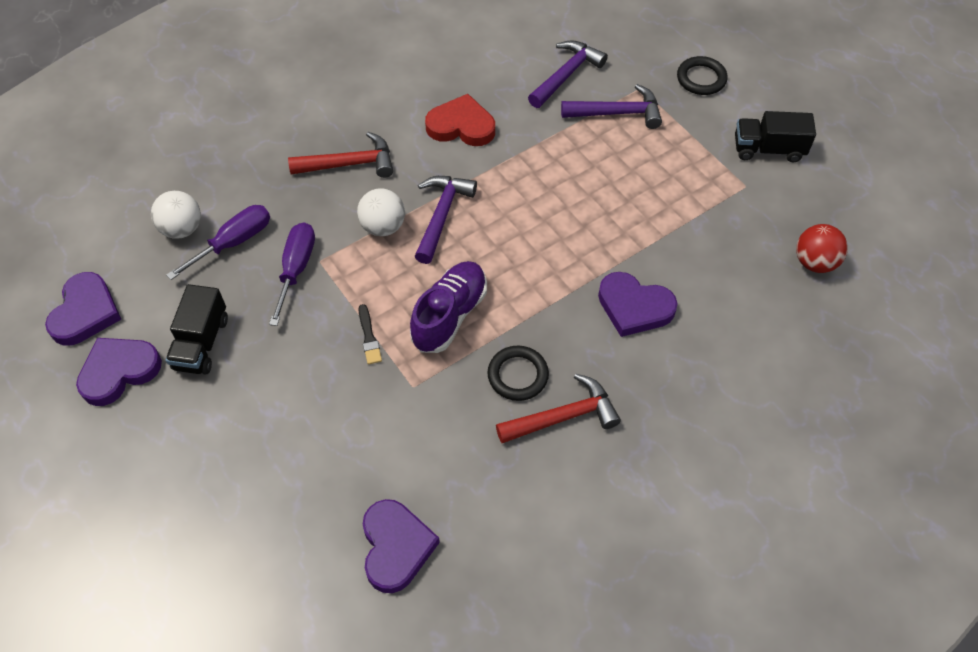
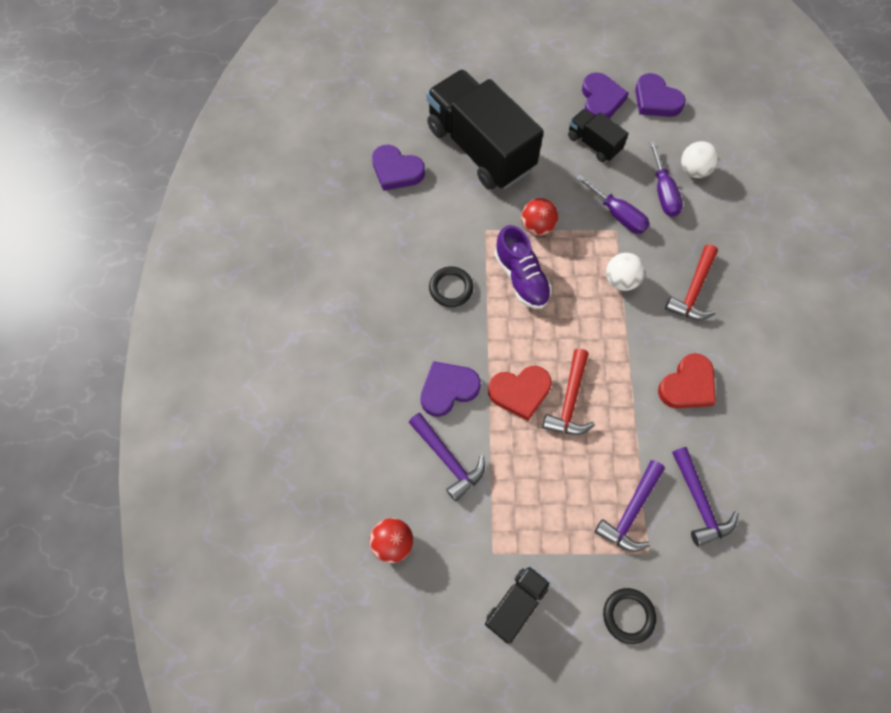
camera: 125 degrees right, 10 degrees up
(290, 466) = (480, 148): none -> black truck
(369, 337) = (537, 226): black brush -> red ball
(441, 215) = (607, 320): purple hammer -> purple hammer (448, 459)
(563, 417) = (405, 294): red hammer -> red hammer (569, 400)
(582, 246) = (520, 392): none -> red heart

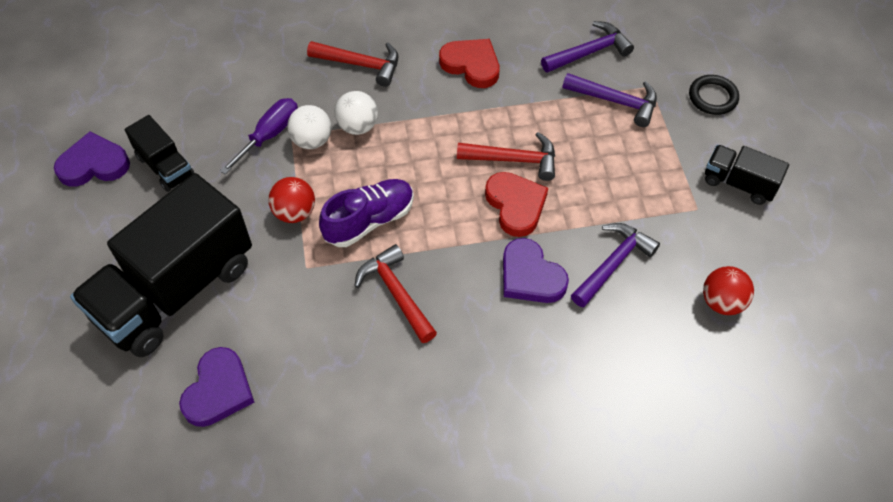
camera: 100 degrees left, 10 degrees down
(451, 288) = (396, 293): black ring -> red hammer
(593, 144) = (165, 166): black truck -> black truck turned 75 degrees counterclockwise
(656, 100) = (95, 109): purple heart -> none
(663, 192) = (234, 95): purple screwdriver -> none
(693, 170) = (201, 70): white ball -> white ball (312, 140)

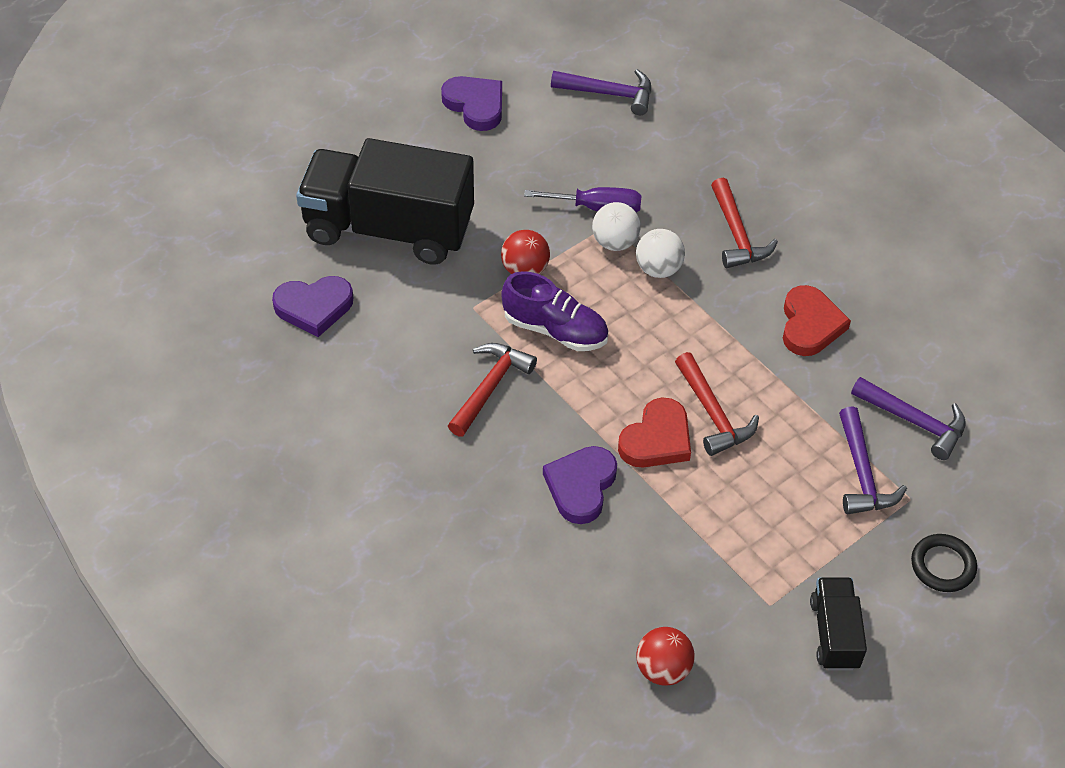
camera: 60 degrees right, 5 degrees down
(165, 166) = (508, 153): black truck -> none
(613, 264) = (644, 552): purple hammer -> purple hammer (609, 94)

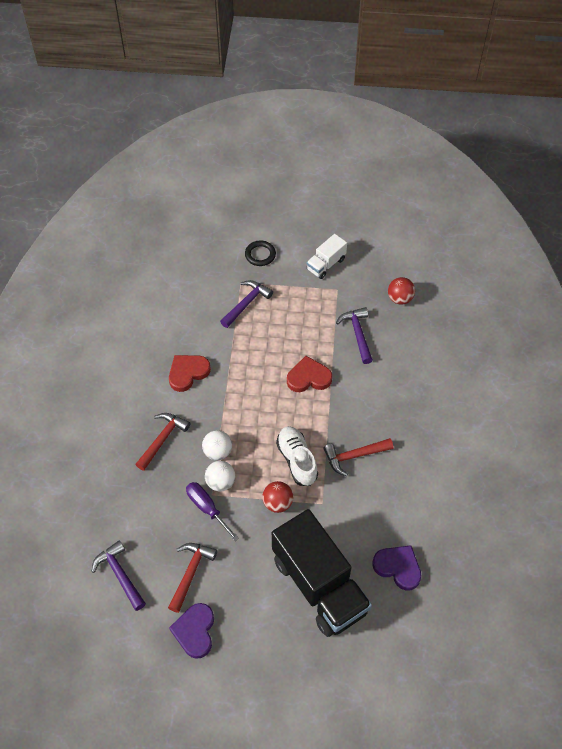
camera: 135 degrees left, 5 degrees up
(555, 330) = (297, 460): purple shoe -> white shoe
(581, 486) = (360, 383): purple heart -> none
(713, 414) = (274, 369): red hammer -> red hammer (191, 573)
(834, 634) = (326, 264): black truck -> white truck
(914, 422) = (201, 305): purple hammer -> purple hammer (357, 334)

